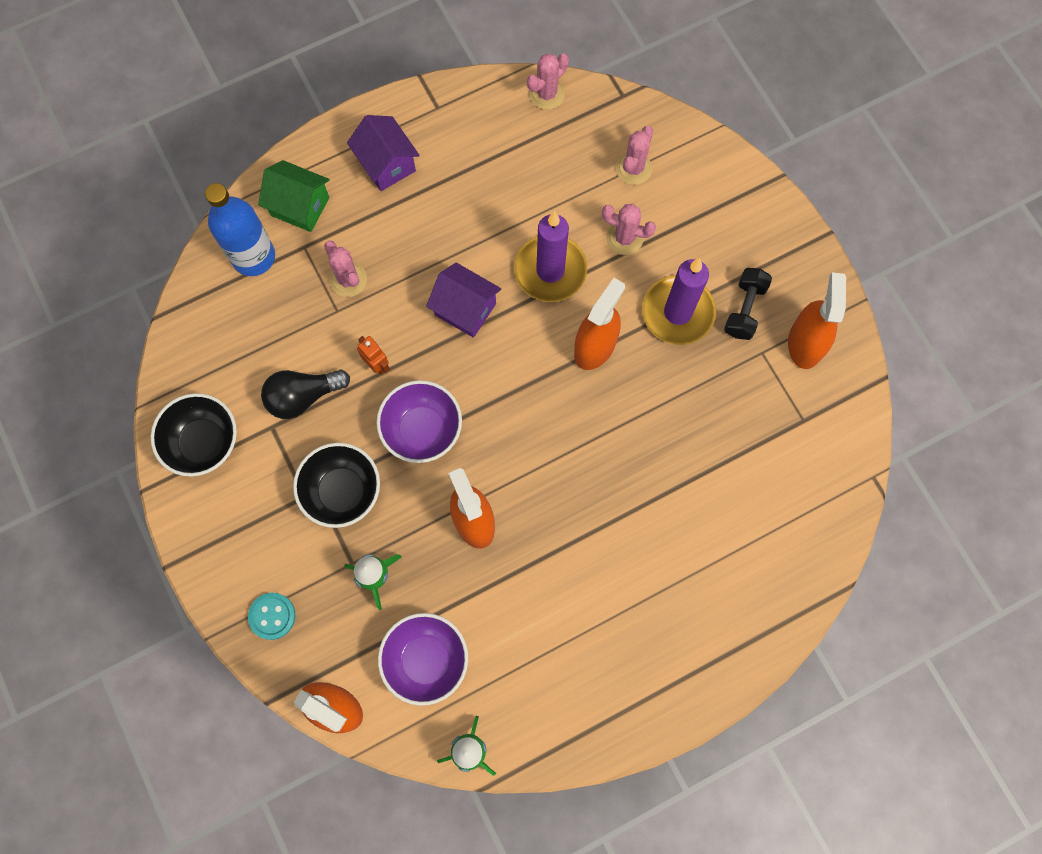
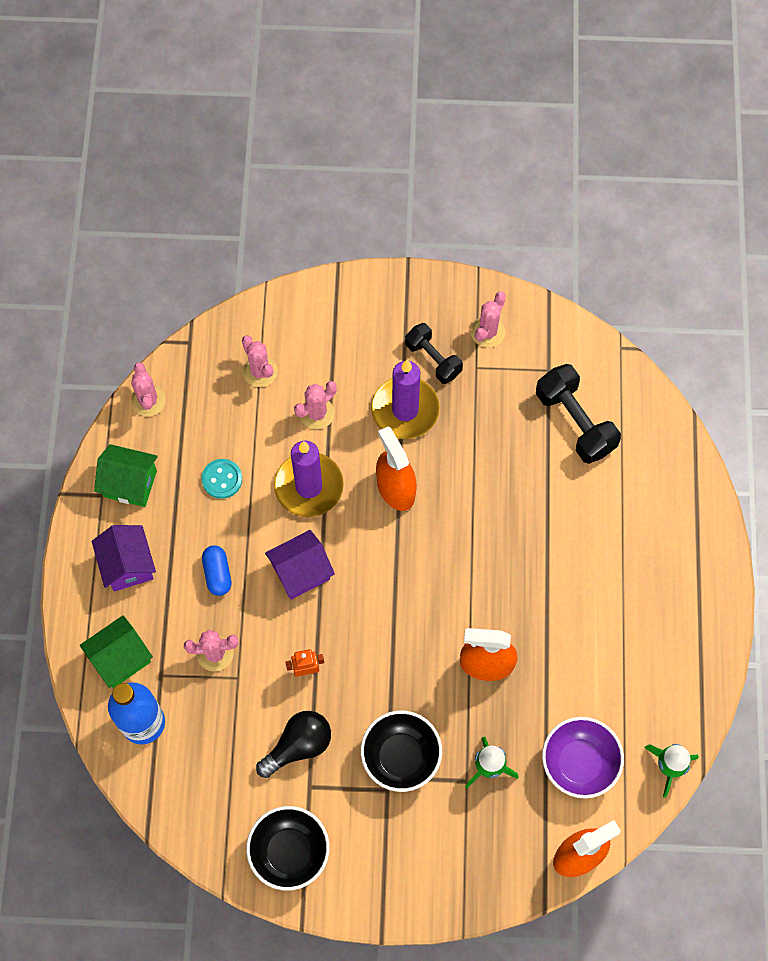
camera: 60 degrees left, 5 degrees down
(272, 616) = (474, 869): turquoise button -> turquoise button (222, 479)
(303, 396) = (298, 746): black light bulb -> black light bulb turned 135 degrees counterclockwise
(386, 164) = (128, 565): purple house -> purple house turned 75 degrees clockwise
(422, 240) = (217, 574): none -> blue capsule
(422, 430) = (385, 663): purple bowl -> none
(461, 123) = (130, 483): none -> green house
(766, 474) = (575, 422): none -> black dumbbell
(805, 343) = (487, 332): orange spray bottle -> pink cactus

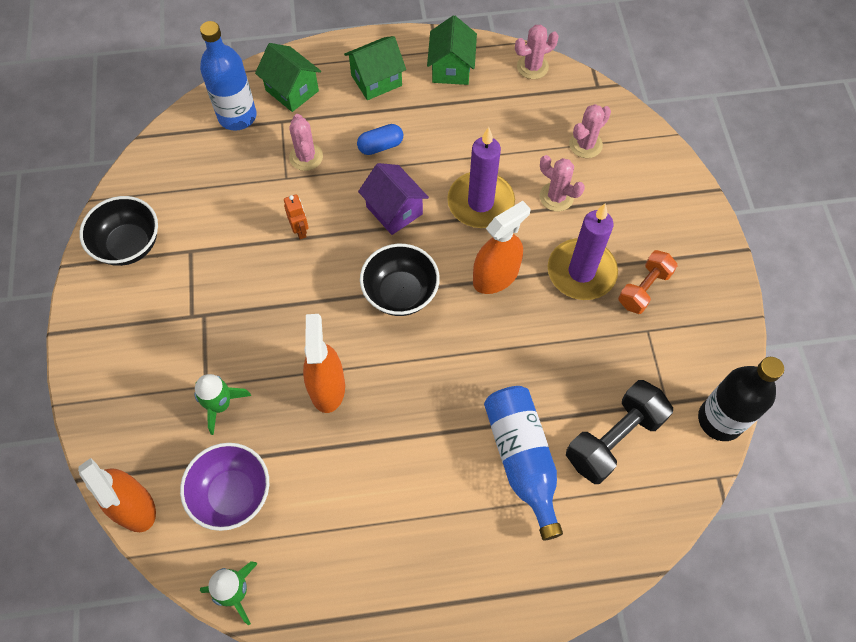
camera: 80 degrees right, 5 degrees down
(128, 565) = (376, 80): purple house -> green house
(222, 479) = (471, 134): turquoise button -> none
(298, 746) = (227, 236): black light bulb -> none
(401, 756) = (224, 323): black bowl -> black bowl (400, 293)
(433, 359) = (644, 289): black dumbbell -> orange dumbbell
(487, 332) = (691, 336): pink cactus -> none
(570, 331) = (720, 420): none -> black bottle
(582, 502) = (522, 459): none -> blue bottle

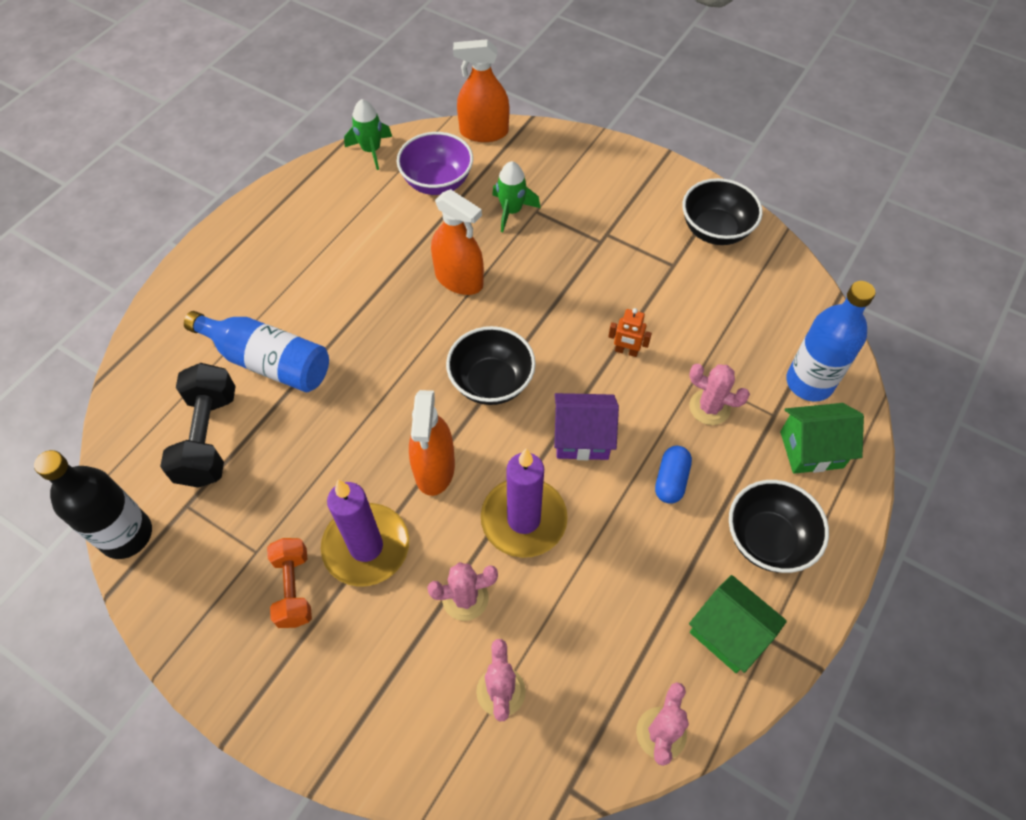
camera: 130 degrees right, 5 degrees down
(376, 80) = (767, 539): green house -> black bowl

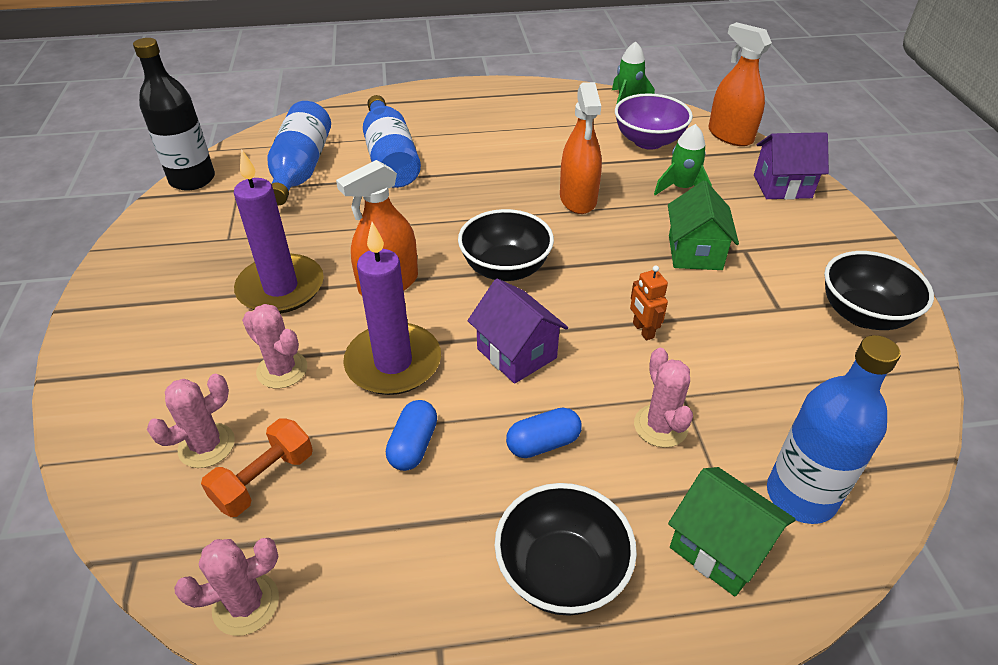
camera: 50 degrees right, 15 degrees down
(208, 437) = (301, 169): black dumbbell -> blue bottle
(293, 588) = (212, 272): orange dumbbell -> orange dumbbell (264, 479)
(567, 157) = (782, 186): none -> purple house
(611, 556) = (413, 445): none -> blue capsule
(728, 633) = (412, 600): green house -> green house (695, 252)

